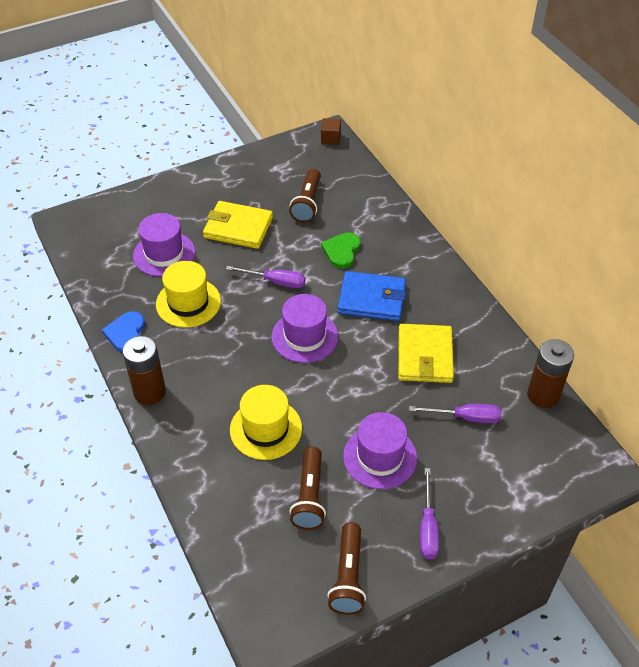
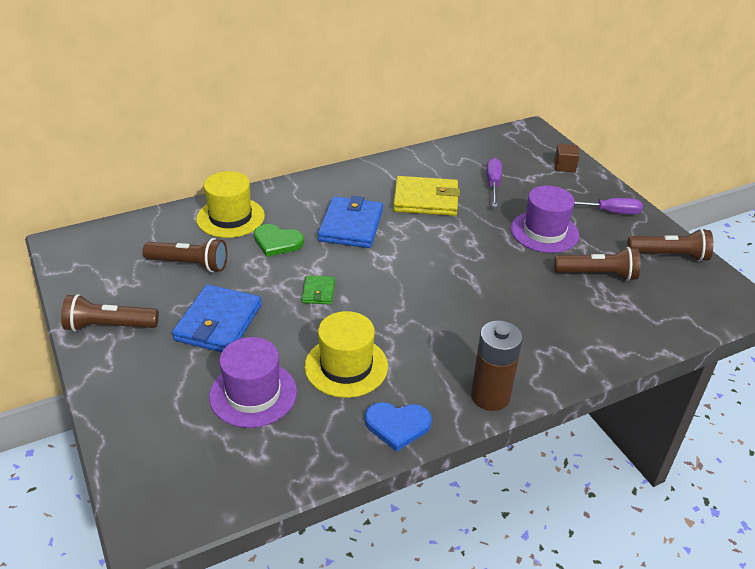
camera: 90 degrees left, 10 degrees down
(235, 174) = (109, 326): none -> brown flashlight
(238, 228) = (218, 322): yellow wallet -> blue wallet
(266, 429) = (526, 301): yellow hat -> yellow hat (230, 217)
(275, 282) = (318, 292): purple screwdriver -> green wallet
(304, 336) = (402, 272): purple hat -> none
(330, 139) = (75, 242): brown cube -> brown cube (564, 166)
(543, 395) = (465, 146): brown battery -> none

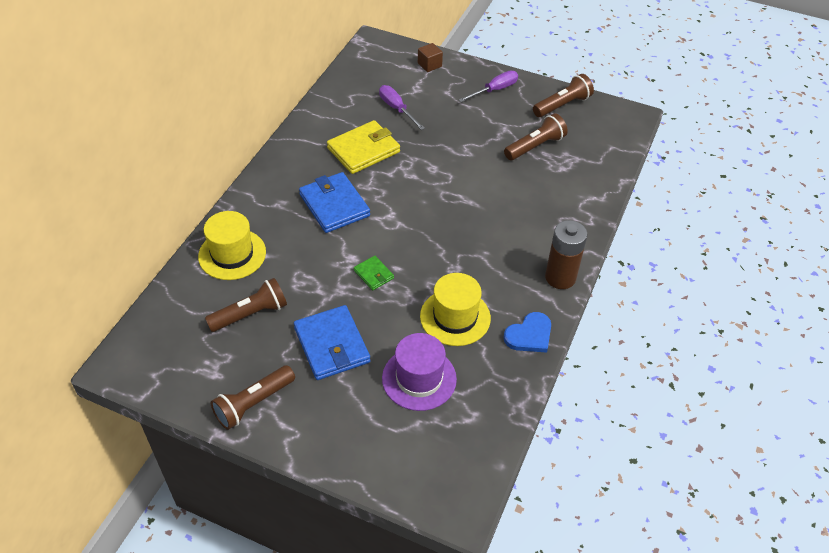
camera: 40 degrees left, 10 degrees up
(277, 242) = (295, 253): green heart -> none
(544, 232) = (471, 131): purple hat -> none

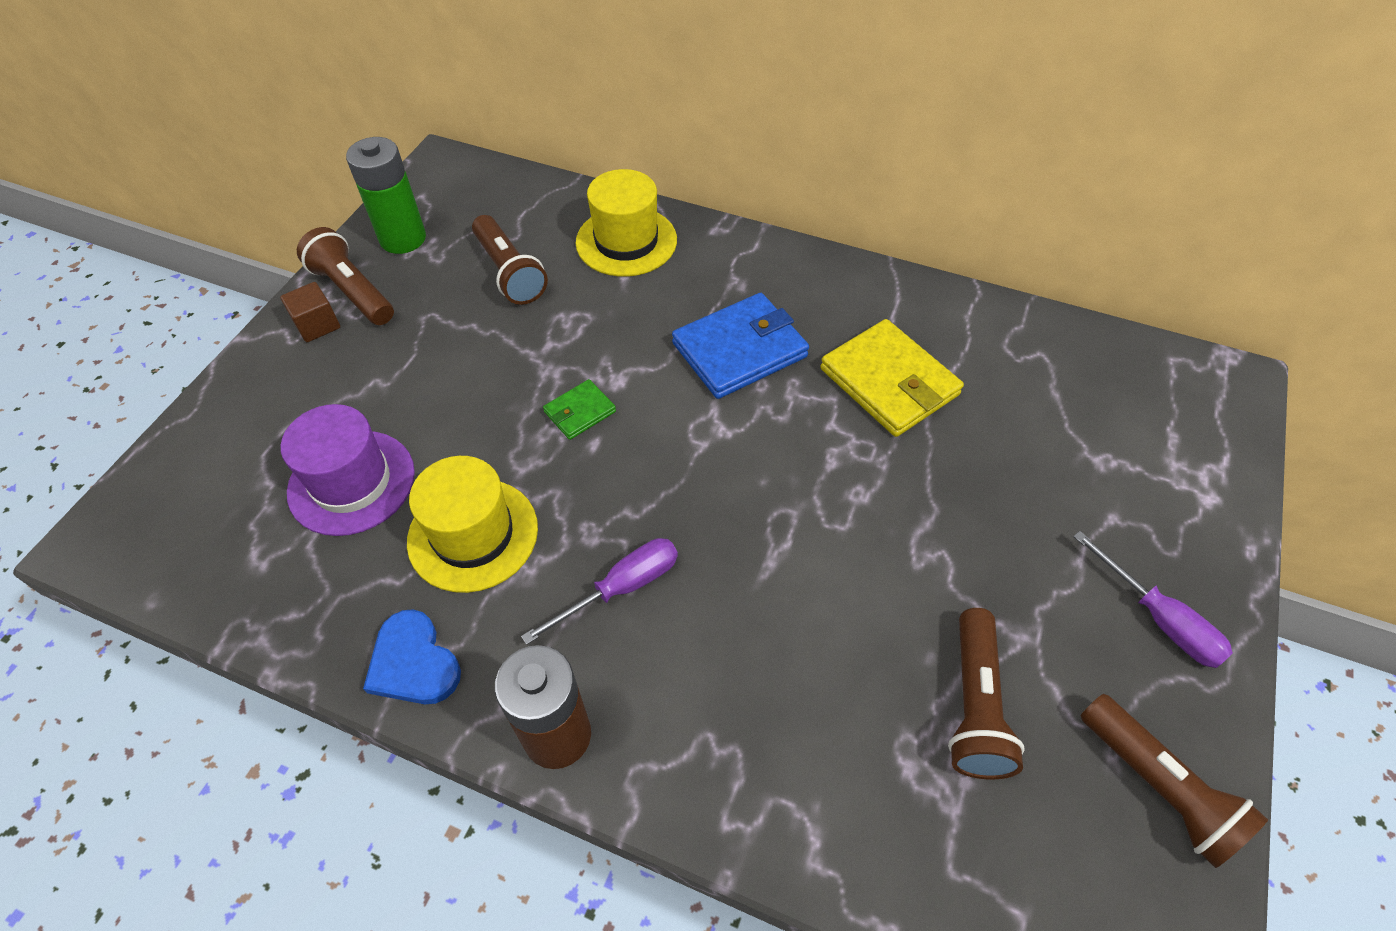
camera: 90 degrees right, 5 degrees up
(202, 380) = (403, 238): none -> green battery
(331, 345) = (438, 367): blue wallet -> none
(397, 109) = (1025, 429): purple screwdriver -> purple screwdriver (621, 588)
(429, 65) = (1197, 483): brown cube -> brown cube (317, 325)
(535, 146) = (974, 705): brown flashlight -> brown flashlight turned 45 degrees clockwise

